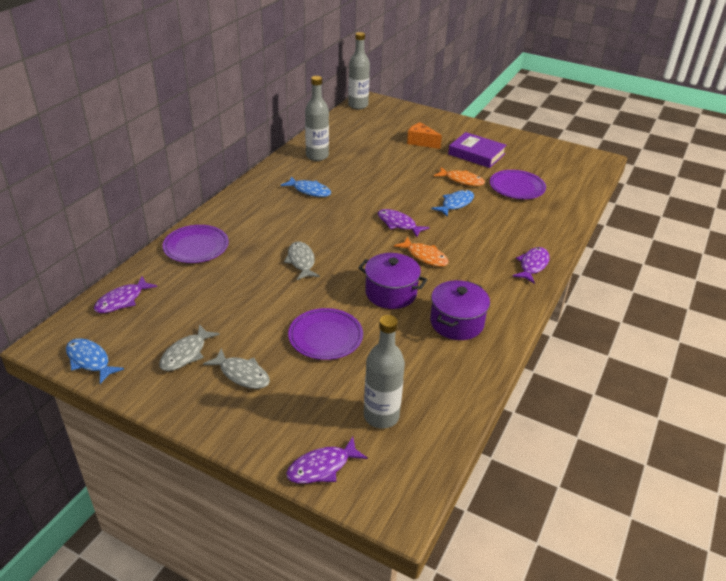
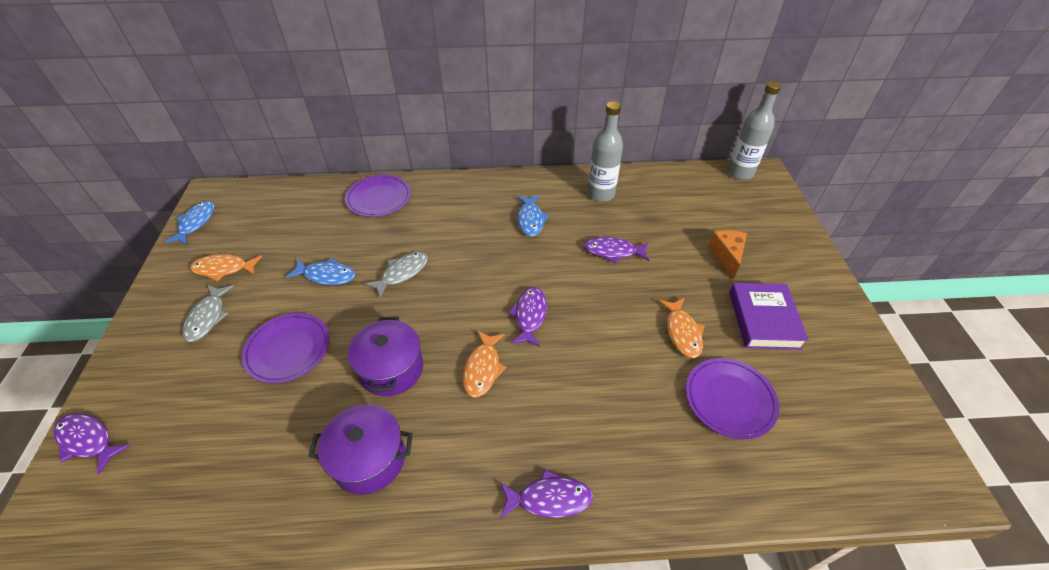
camera: 60 degrees right, 10 degrees up
(122, 300) = (279, 199): purple fish -> purple fish (613, 251)
(186, 354) = (224, 269): grey fish -> orange fish
(381, 416) = (174, 457): grey bottle -> none
(455, 204) = (621, 349): blue fish -> blue fish (326, 275)

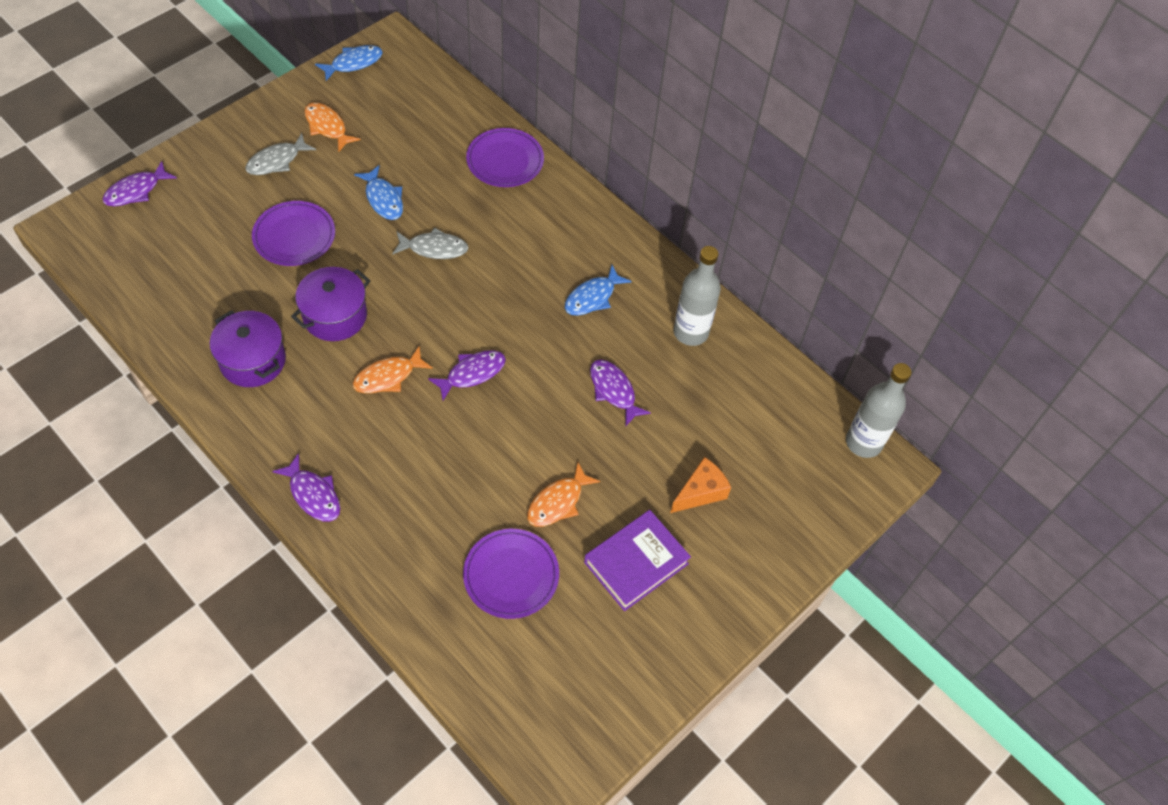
camera: 45 degrees right, 10 degrees up
(88, 440) = (136, 191): purple fish -> purple fish turned 120 degrees counterclockwise

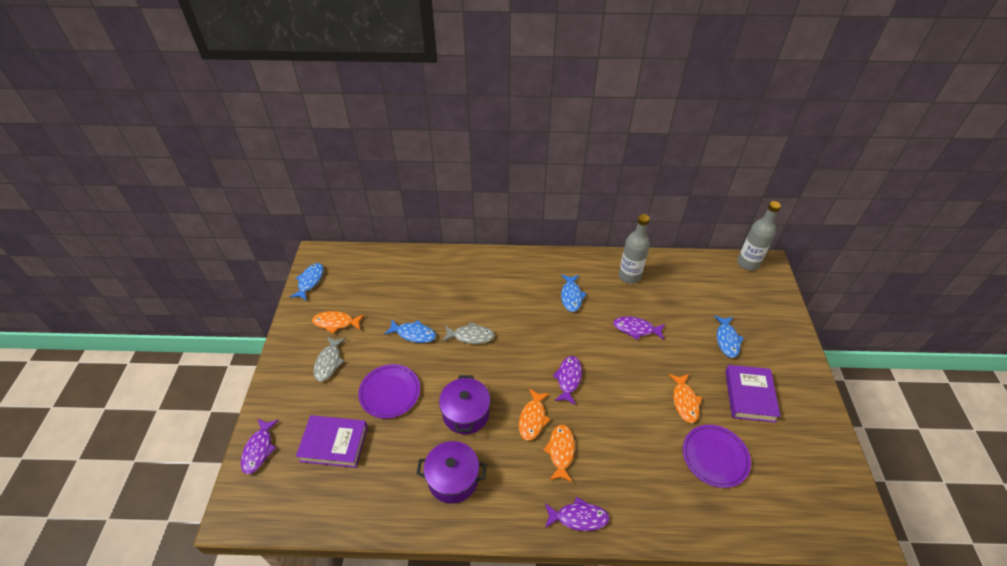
camera: 40 degrees left, 10 degrees down
(196, 240) = (334, 443): none -> purple book
(373, 428) = (561, 451): none -> orange fish
(434, 248) = (471, 336): grey fish -> grey fish turned 45 degrees clockwise
(505, 161) = (450, 268): purple plate -> none
(700, 492) = (727, 340): orange cheese -> blue fish

